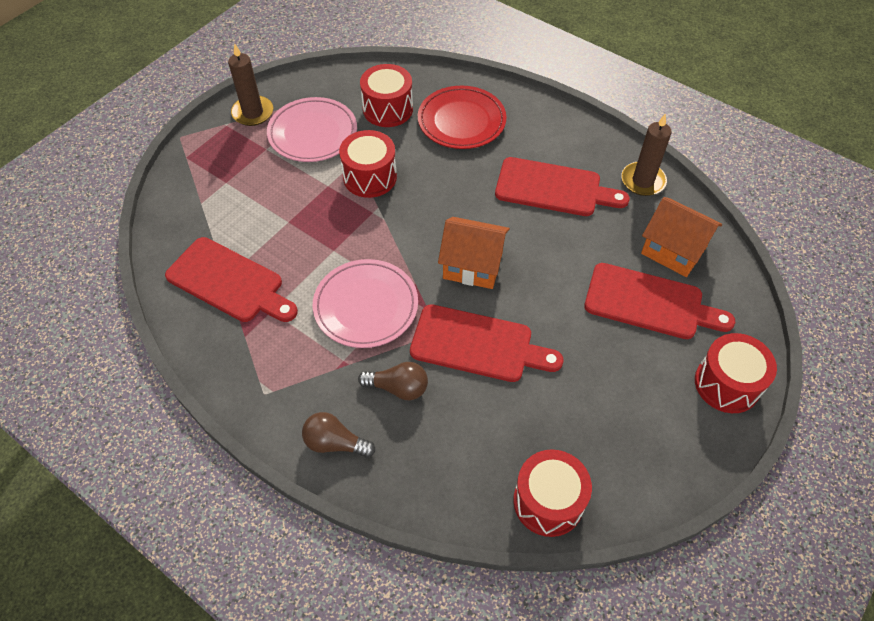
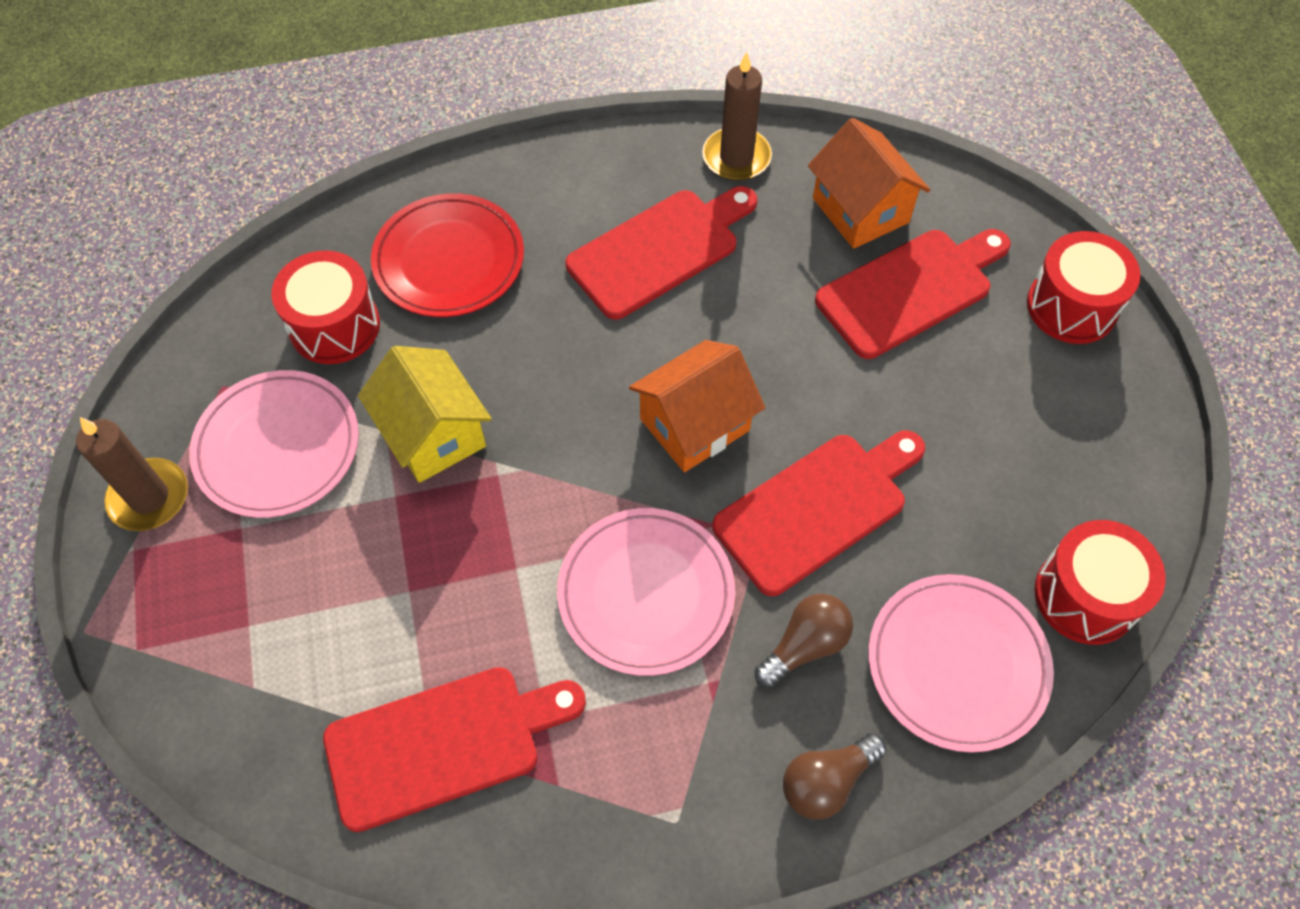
camera: 50 degrees left, 5 degrees up
(370, 177) = (433, 434): red drum -> yellow house
(449, 462) = (957, 664): none -> pink plate
(673, 250) = (860, 210): orange house -> orange house turned 75 degrees clockwise

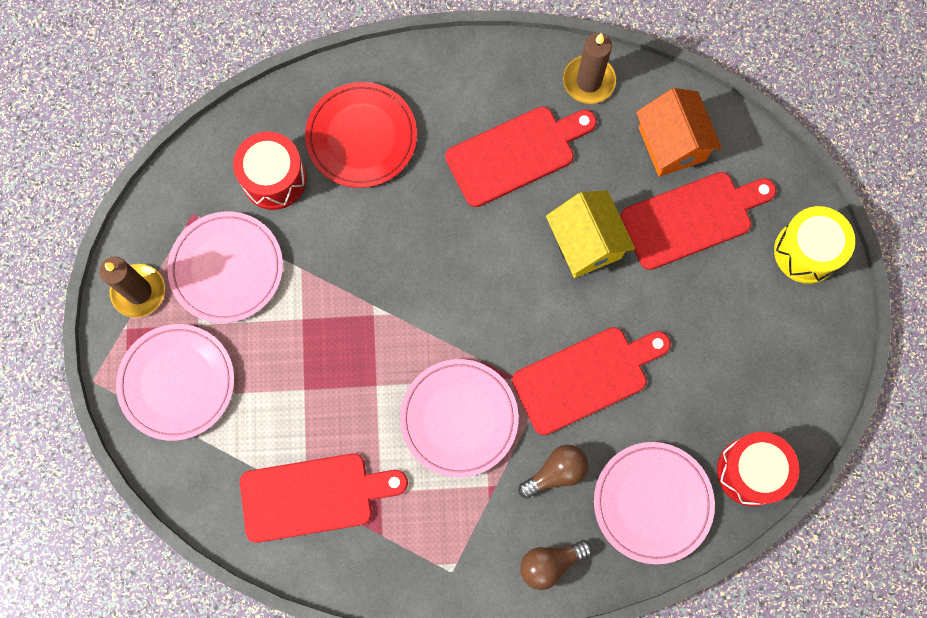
camera: 10 degrees right, 15 degrees up
(215, 613) = (177, 383): none -> pink plate
(433, 434) = (333, 277): yellow house -> yellow house (586, 243)
(694, 424) = (514, 300): orange house -> none
(1071, 306) = (806, 251): red drum -> yellow drum

